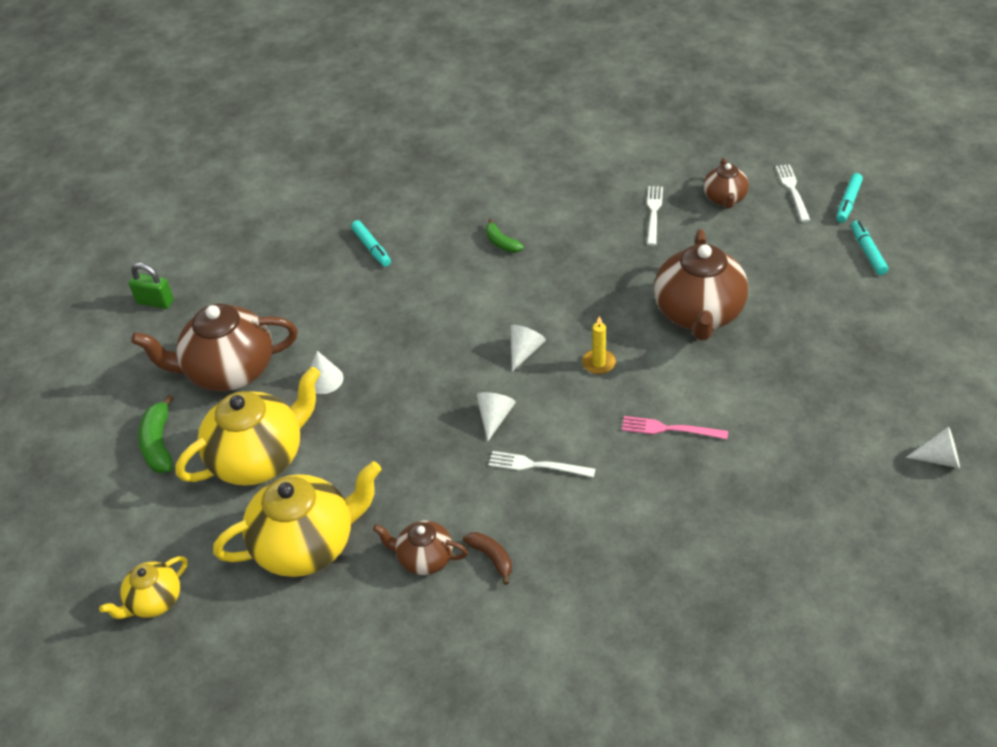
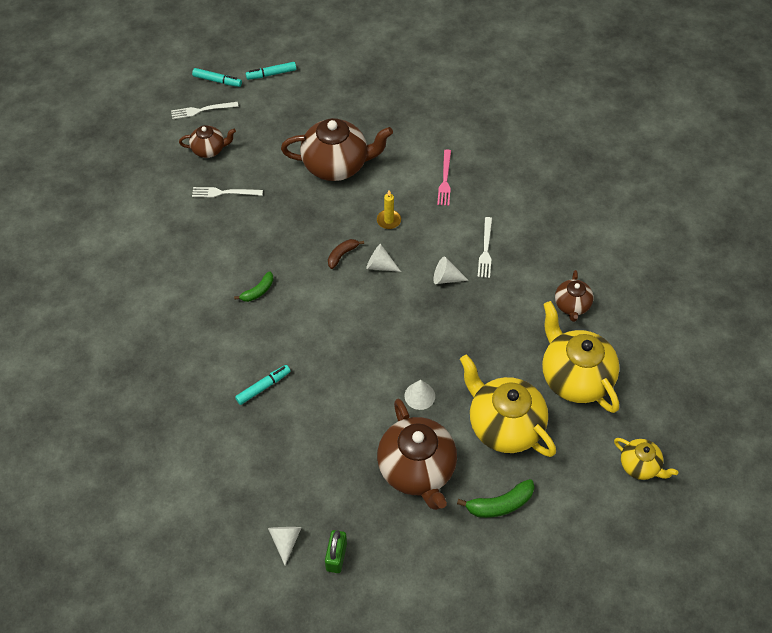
camera: 100 degrees left, 10 degrees up
(491, 558) = (564, 268): brown banana -> brown banana (342, 255)
(939, 458) = (452, 56): white cone -> white cone (285, 540)

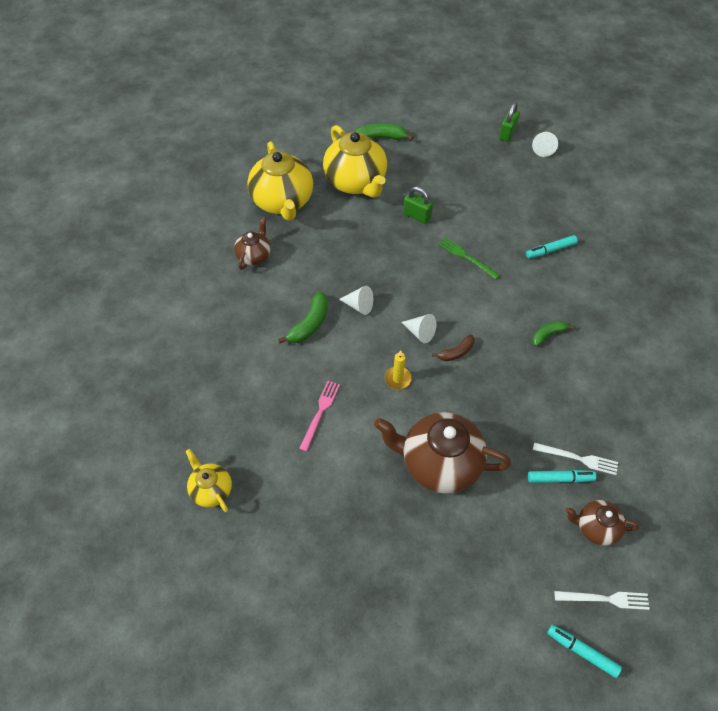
camera: 165 degrees left, 0 degrees up
(271, 74) = (501, 643): turquoise marker -> turquoise marker (560, 478)
(352, 356) = (466, 257): none -> green fork
(417, 470) = (434, 169): brown teapot -> none
(419, 396) = (416, 216): white cone -> green padlock
(485, 250) = (309, 324): white fork -> green banana
(640, 466) = (266, 138): yellow teapot -> yellow teapot (211, 490)

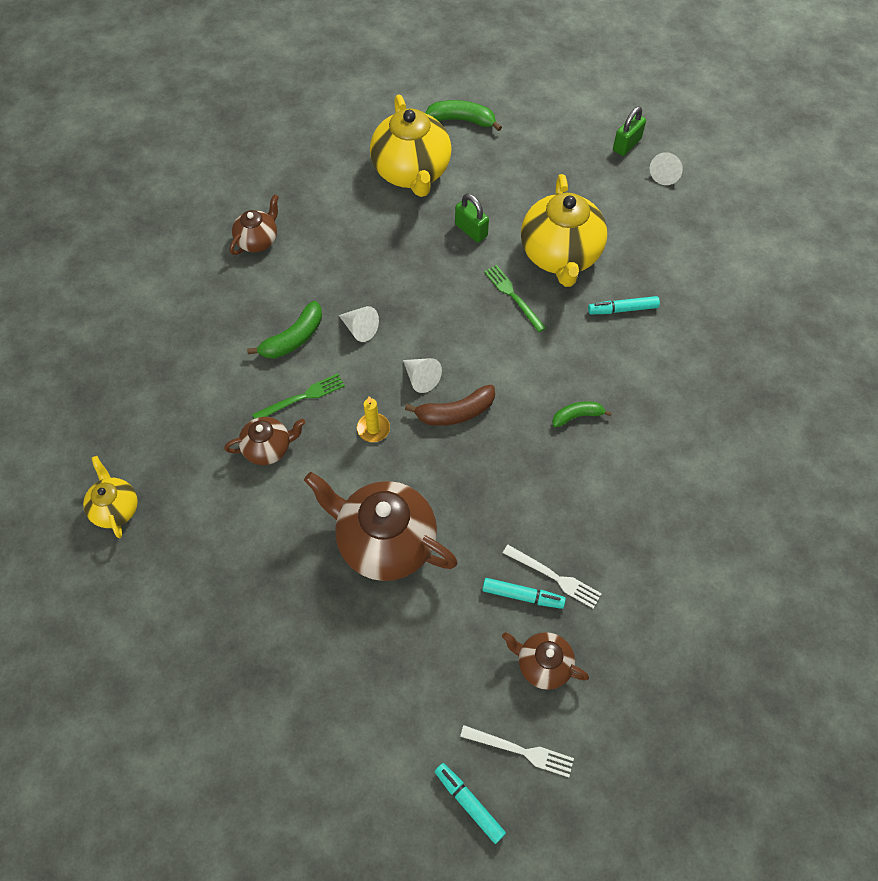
camera: 15 degrees right, 5 degrees up
(282, 202) = (314, 180): yellow teapot -> yellow teapot (560, 255)
(320, 413) = (268, 448): pink fork -> brown teapot
(332, 367) = (302, 397): none -> green fork
(456, 352) = (455, 412): brown banana -> brown banana, size x1.52

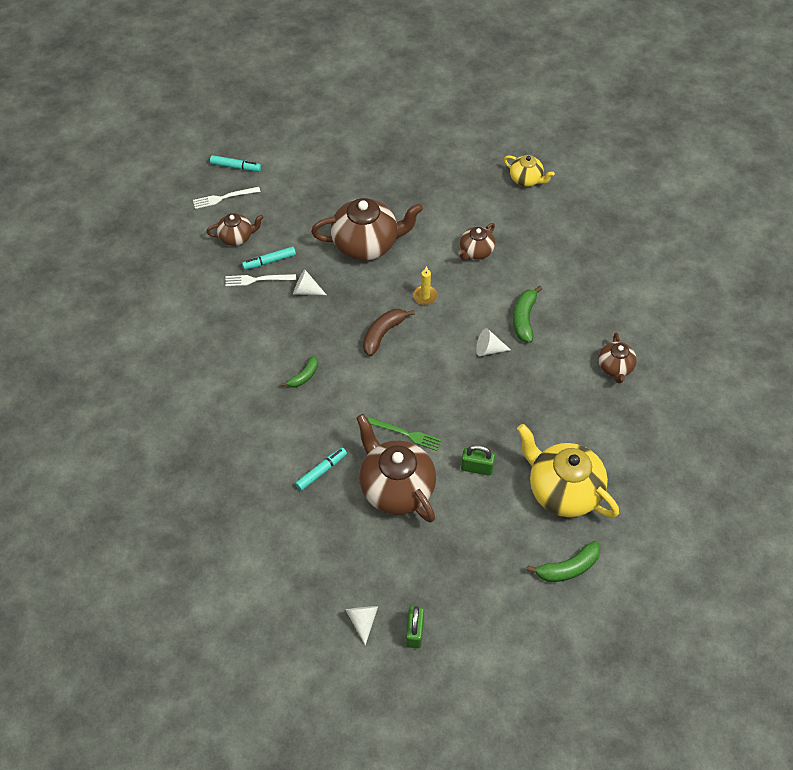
camera: 145 degrees right, 5 degrees down
(302, 397) = (484, 288): green fork -> none
(421, 378) = (422, 341): white cone -> white cone (306, 290)
(560, 255) = (396, 488): yellow teapot -> brown teapot

